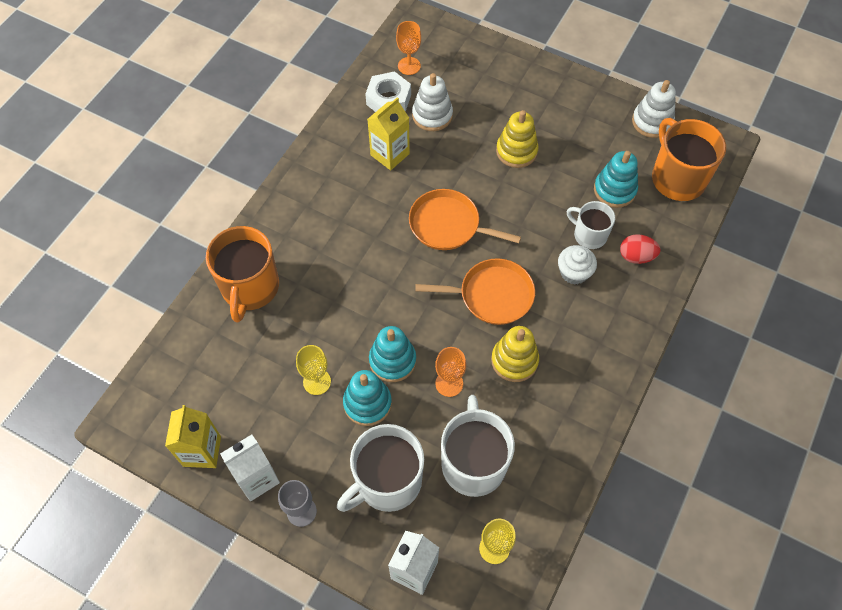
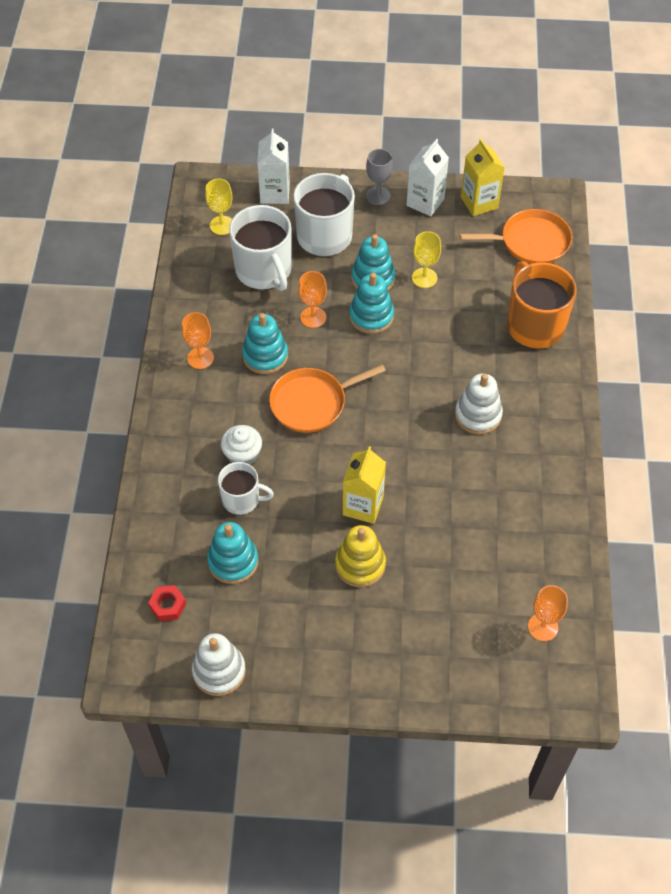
camera: 155 degrees right, 5 degrees down
(388, 99) = (537, 570): white nut -> none
(390, 154) = (493, 504): yellow carton -> yellow carton (363, 506)
(432, 115) = (476, 571): white stacking toy -> white stacking toy (478, 415)
(448, 225) = (389, 453): orange pan -> orange pan (531, 242)
(514, 360) = (265, 356): yellow stacking toy -> turquoise stacking toy
(578, 384) = (200, 358): none -> orange goblet
(636, 256) = (185, 495): red egg -> none
(677, 178) = (167, 606): orange mug -> red nut

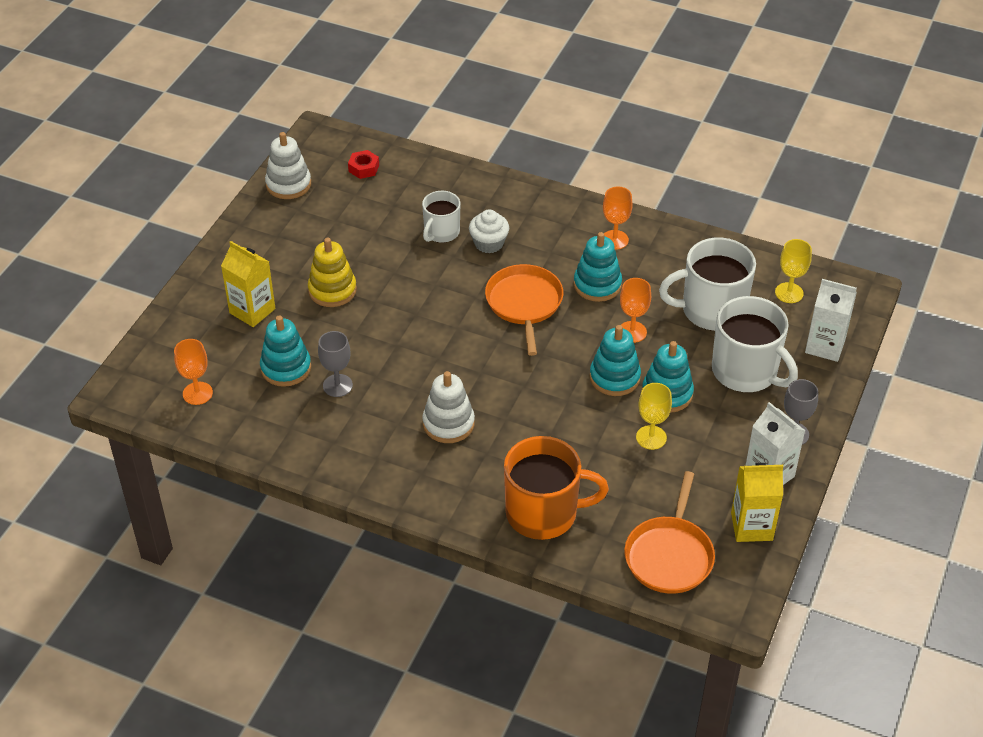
camera: 110 degrees right, 10 degrees down
(233, 561) = (382, 213): turquoise stacking toy -> turquoise stacking toy (286, 368)
(363, 506) = (391, 308): yellow carton -> yellow carton (252, 311)
(477, 513) = (337, 385): none -> grey goblet

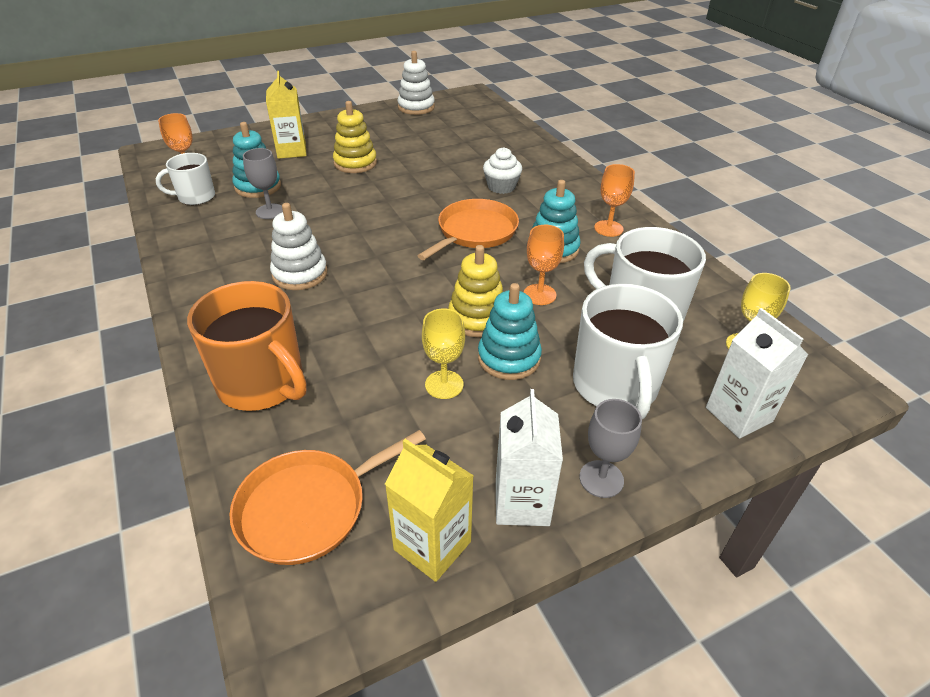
camera: 40 degrees right, 5 degrees down
(364, 168) = (475, 118): red nut -> none
(441, 232) = (476, 167): white mug -> white mug (195, 197)
(614, 377) = (477, 318): turquoise stacking toy -> yellow stacking toy

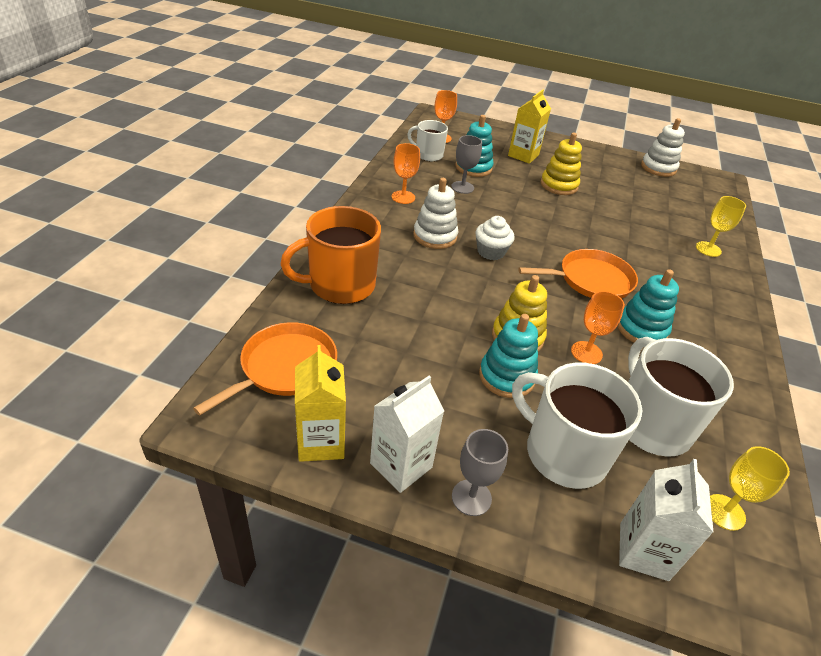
camera: 40 degrees right, 0 degrees up
(263, 383) = (340, 285): orange mug -> orange mug turned 75 degrees clockwise
(308, 508) = (284, 368): orange pan -> orange pan turned 120 degrees clockwise
(444, 384) = (441, 361): yellow goblet -> yellow goblet (708, 249)
(501, 187) = (656, 261): white cupcake -> white cupcake (491, 252)
(608, 228) = (715, 344): orange goblet -> orange goblet (403, 197)
(615, 386) = (563, 452): white mug -> white mug turned 90 degrees clockwise

